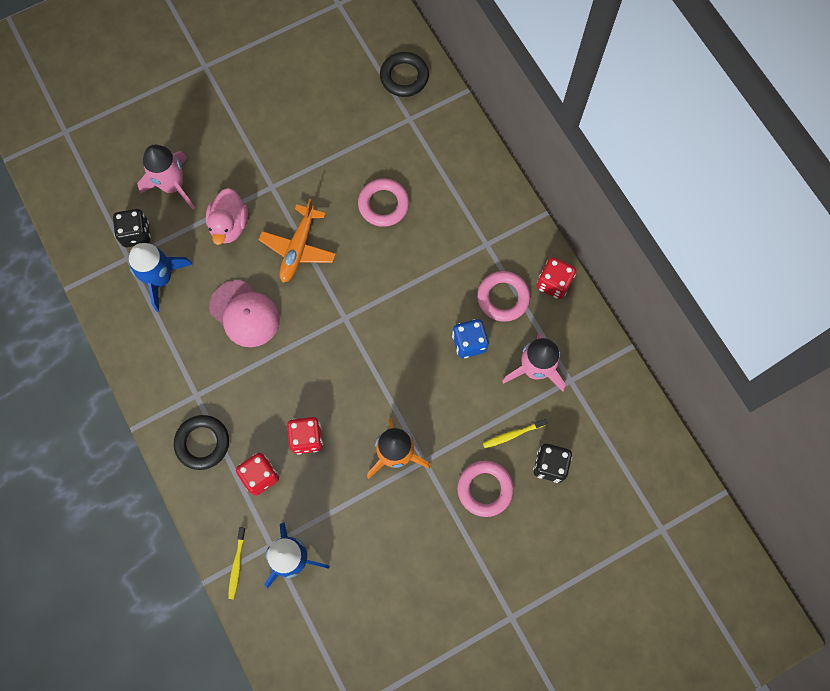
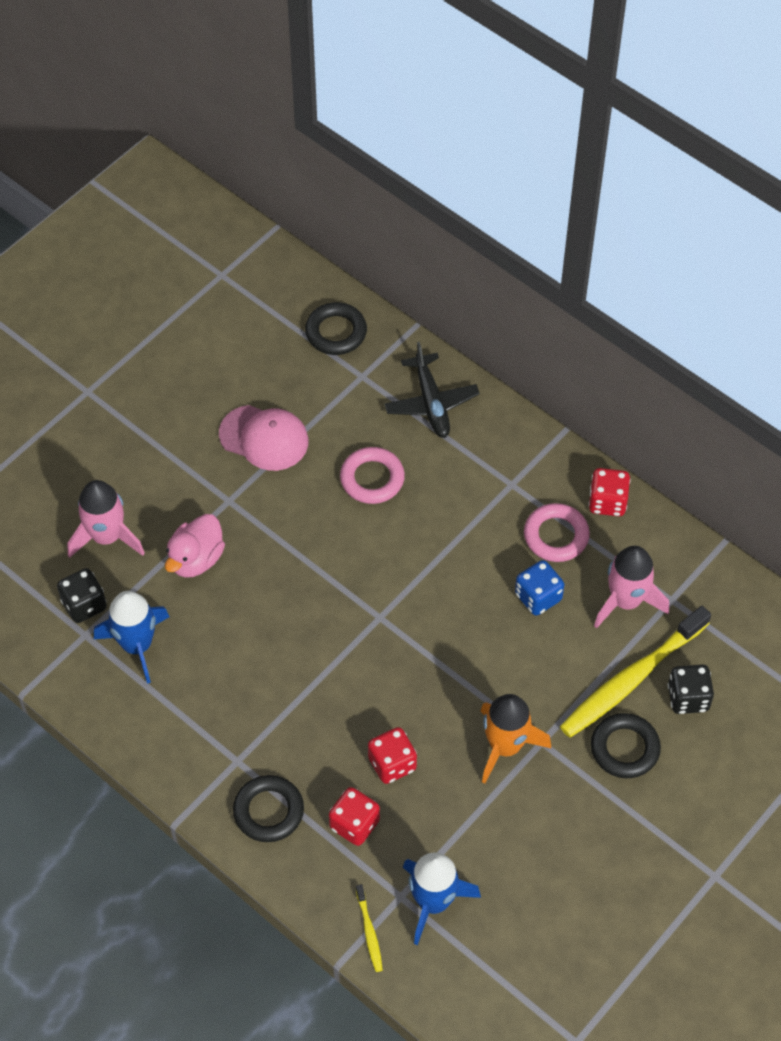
camera: 20 degrees left, 15 degrees down
(229, 225) = (196, 559): pink duck -> pink duck turned 45 degrees clockwise
(245, 314) = (257, 651): pink cap -> pink cap (264, 438)
(298, 248) = (291, 558): orange plane -> none
(452, 158) = (431, 403): none -> black plane
(485, 489) = (624, 748): pink ring -> black ring
(512, 434) = (631, 679): yellow toothbrush -> yellow toothbrush, size x2.33

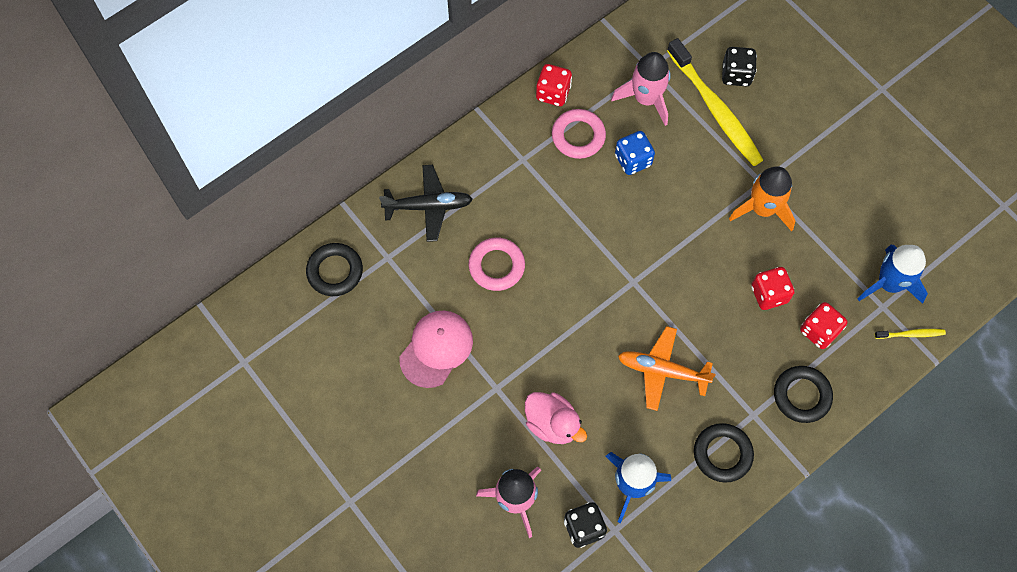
camera: 80 degrees left, 10 degrees up
(275, 660) = (662, 371): none -> orange plane
(624, 748) = (773, 126): black ring -> black ring (722, 454)

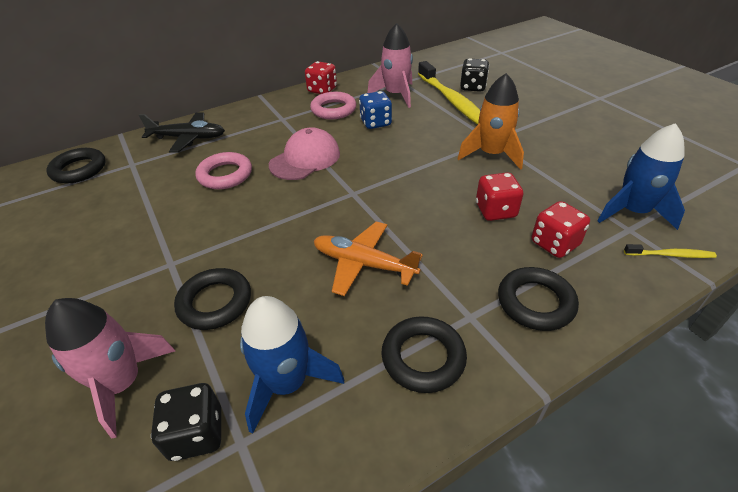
camera: 10 degrees right, 25 degrees down
(436, 349) = (129, 227): pink cap -> pink cap (305, 159)
(552, 424) = (215, 302): pink duck -> black ring

